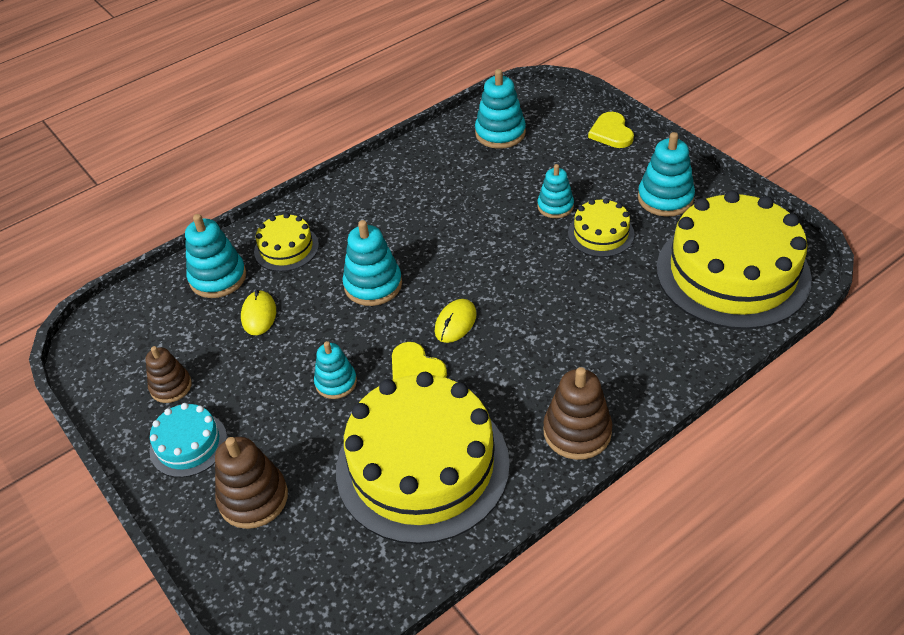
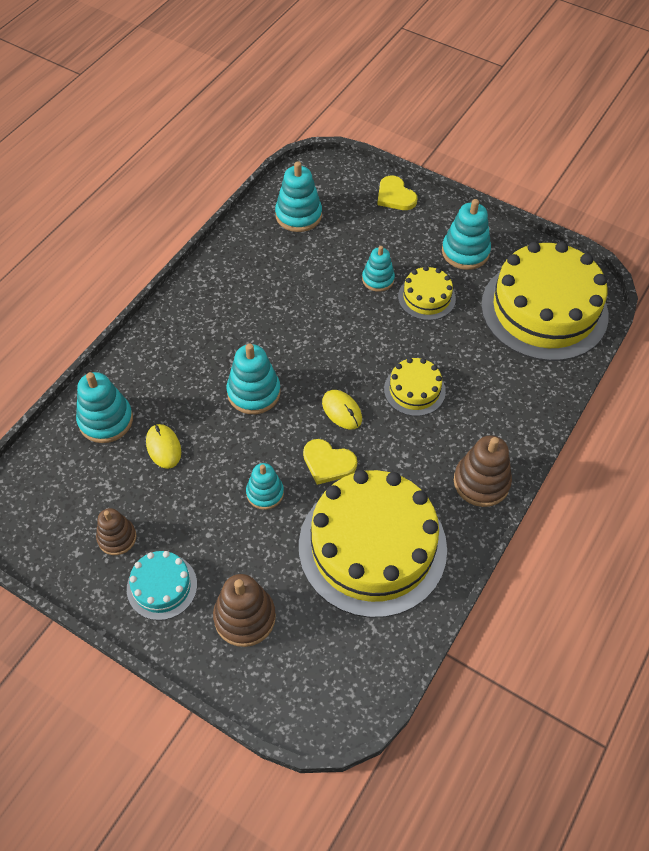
camera: 25 degrees left, 10 degrees up
(286, 248) = (156, 375): yellow cake -> yellow cake (414, 390)
(455, 323) = (342, 411): yellow mouse -> yellow mouse turned 45 degrees counterclockwise

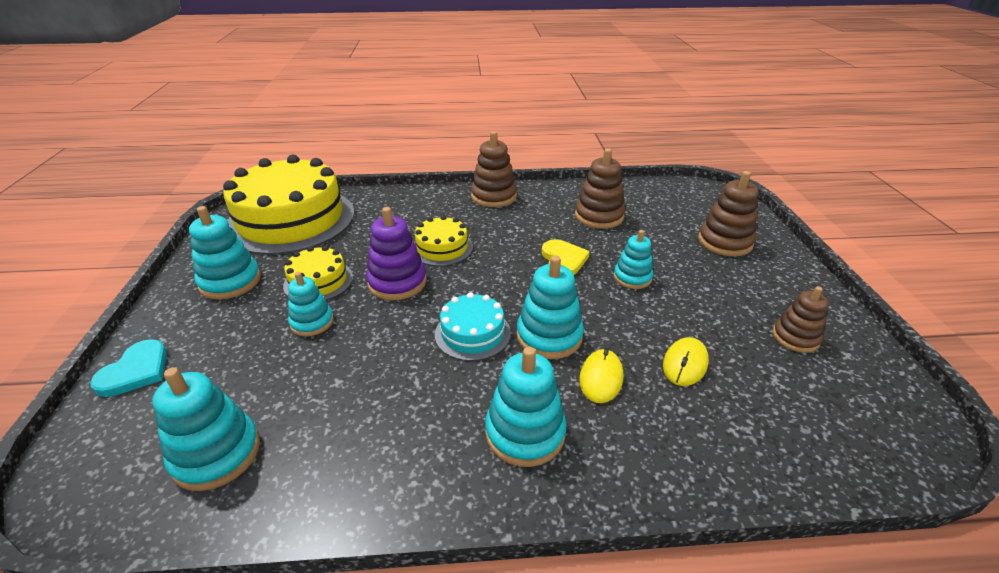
camera: 125 degrees left, 20 degrees down
(106, 420) = (728, 436): turquoise stacking toy -> turquoise stacking toy (525, 432)
(162, 586) = (776, 288): turquoise cake -> turquoise cake (472, 333)
(342, 411) = (505, 274): yellow mouse -> yellow mouse (601, 378)
(372, 546) = (599, 216): yellow cake -> brown stacking toy
(387, 340) = (397, 282): none -> purple stacking toy
(395, 196) = (136, 371): yellow heart -> turquoise heart

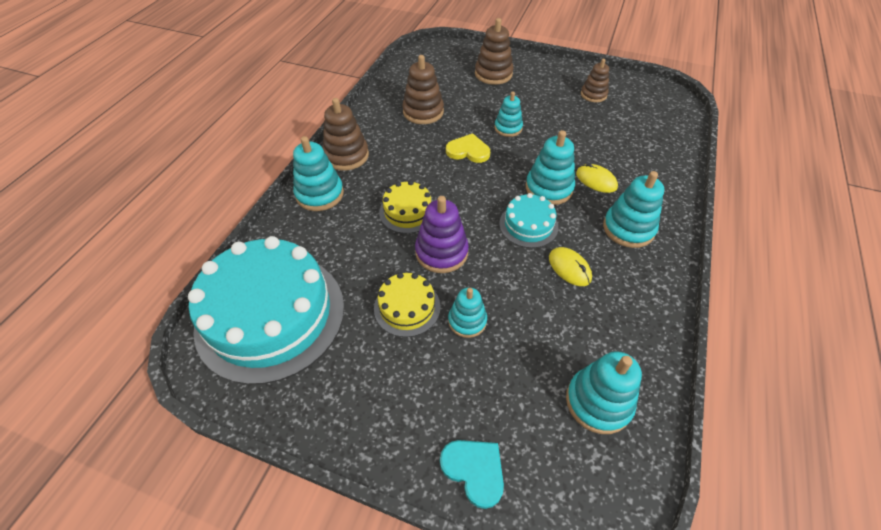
camera: 65 degrees left, 15 degrees up
(230, 281) = (363, 382): turquoise stacking toy -> turquoise stacking toy (320, 194)
(291, 219) = (270, 315): yellow cake -> turquoise cake
(685, 364) = (597, 143): yellow mouse -> yellow mouse (569, 268)

